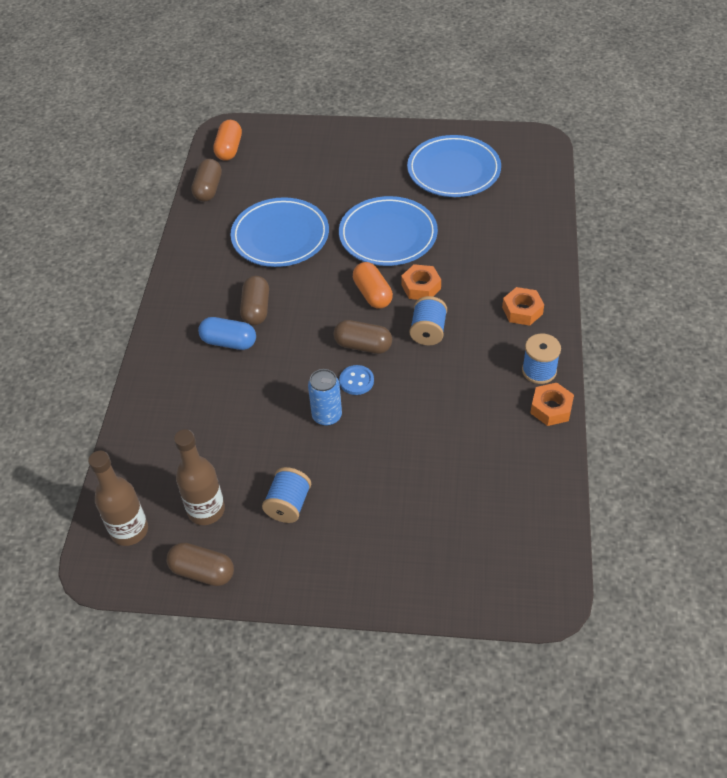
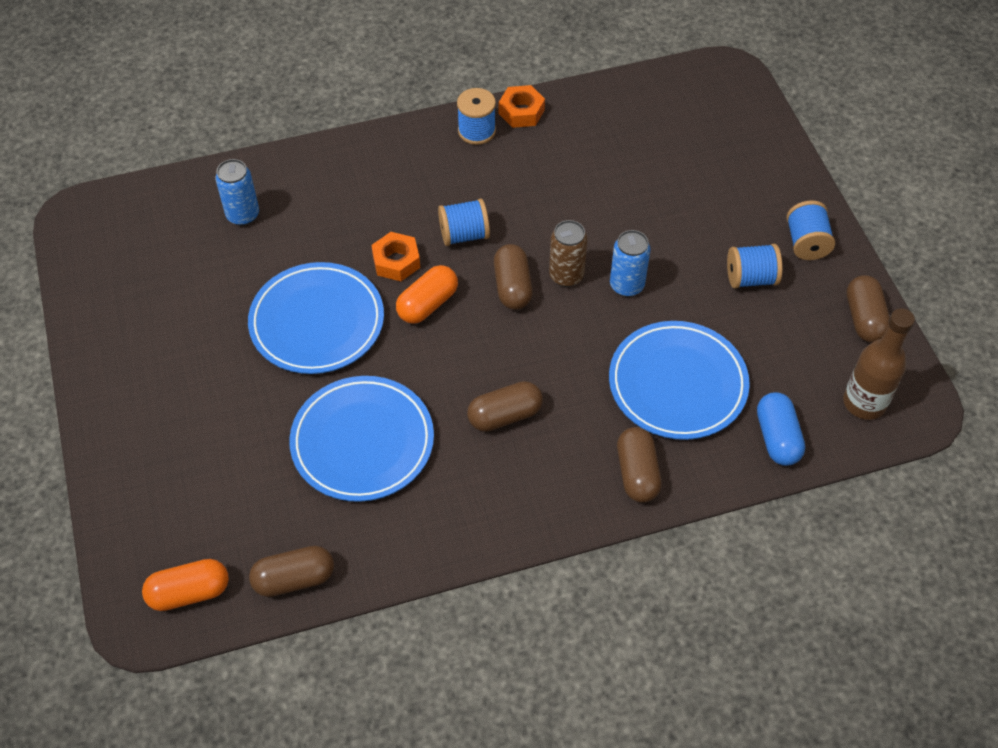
camera: 115 degrees left, 5 degrees up
(167, 364) = (637, 473): none -> brown capsule
(206, 510) = (799, 345): brown bottle -> none
(229, 342) = (571, 422): blue capsule -> blue capsule (777, 438)
(303, 565) = (806, 243): none -> blue spool
(356, 381) = (566, 276): blue button -> brown can
(453, 170) = (164, 290): blue plate -> blue plate (677, 384)
(504, 217) = (243, 215): none -> blue can
(522, 310) = (396, 163): orange nut -> none

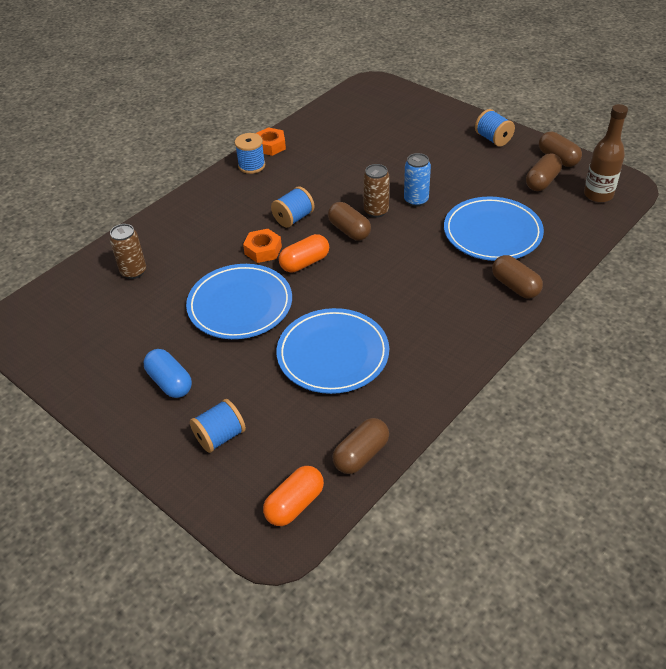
camera: 30 degrees left, 10 degrees down
(243, 215) = (133, 271): blue can -> brown can
(427, 304) = (305, 263): orange capsule -> orange capsule turned 45 degrees clockwise
(505, 415) = (409, 296): brown capsule -> brown capsule (542, 182)
(751, 278) = (480, 167): blue spool -> blue spool (220, 436)
(777, 438) = (571, 232): blue capsule -> blue capsule (170, 382)

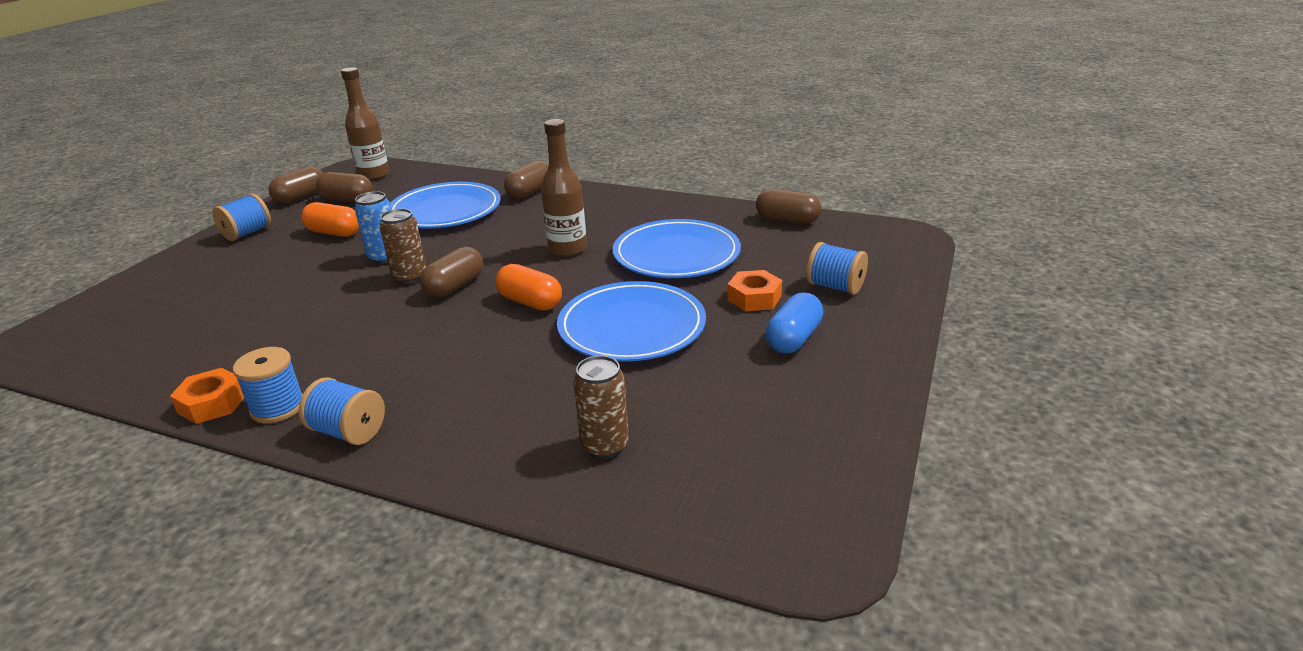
camera: 110 degrees left, 15 degrees down
(263, 250) = (513, 338): orange nut -> orange nut (754, 298)
(293, 218) = (433, 332): blue spool -> blue spool (348, 432)
(295, 504) = (866, 235): orange capsule -> orange capsule (334, 233)
(378, 292) = (567, 249): none -> brown bottle

